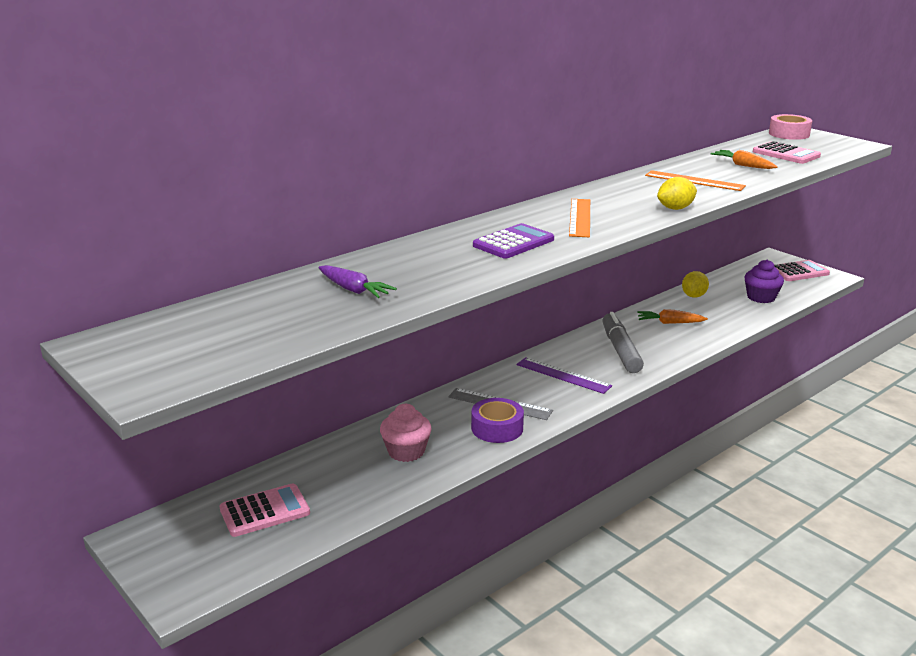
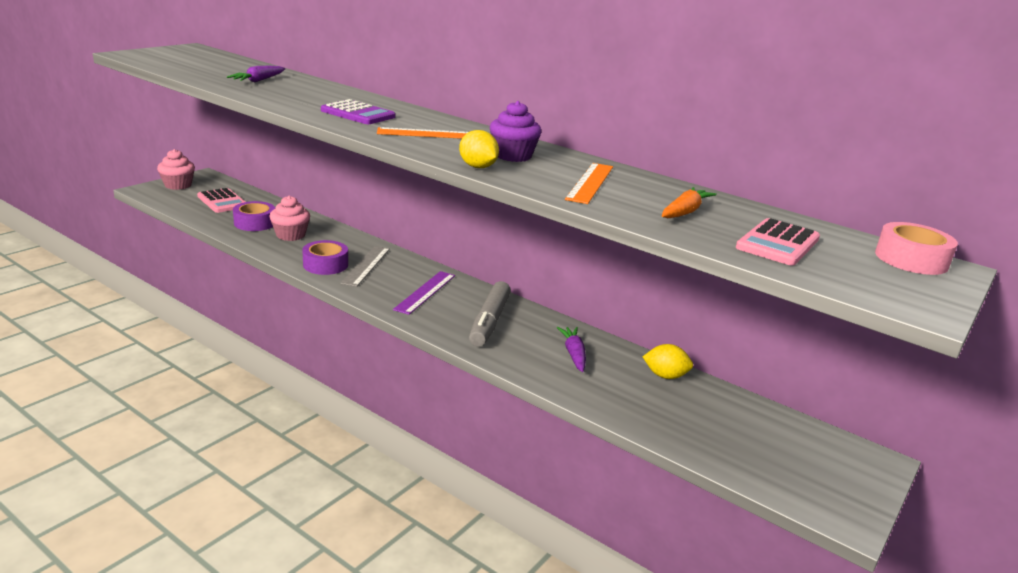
camera: 75 degrees right, 0 degrees up
(171, 561) = (178, 185): none -> pink cupcake
(359, 479) = (255, 223): none -> purple tape
(620, 350) = (489, 322): grey marker -> grey marker turned 120 degrees clockwise
(670, 323) = (574, 354): orange carrot -> purple carrot
(761, 297) = (699, 430): purple cupcake -> purple cupcake (513, 156)
(798, 272) = (833, 480): pink calculator -> none

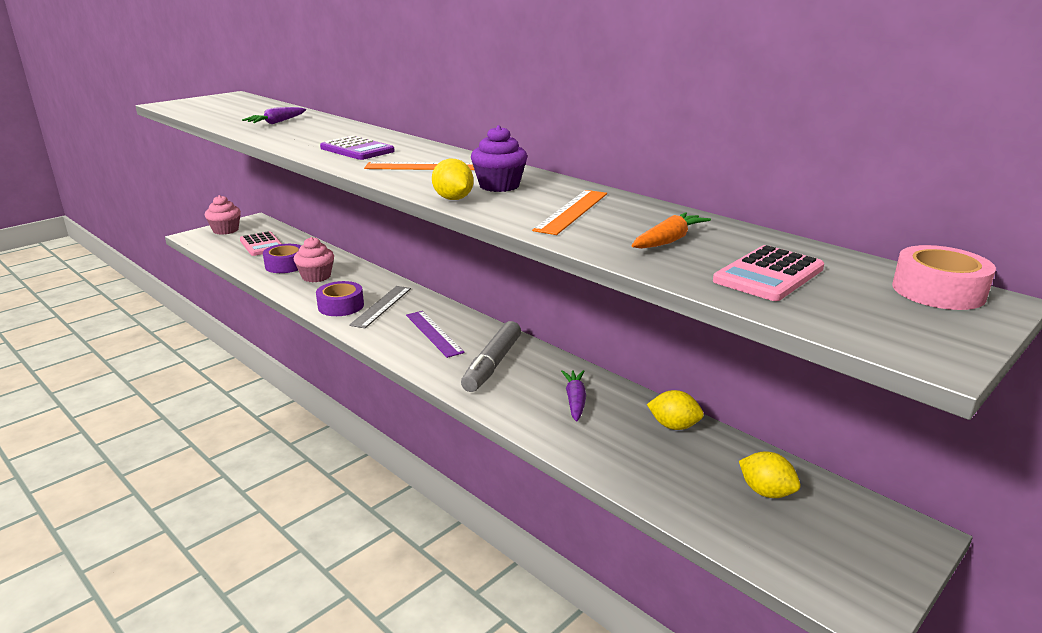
camera: 10 degrees right, 0 degrees up
(425, 292) = (433, 333): purple ruler -> purple ruler turned 60 degrees counterclockwise
(754, 430) = (766, 492): none -> yellow lemon

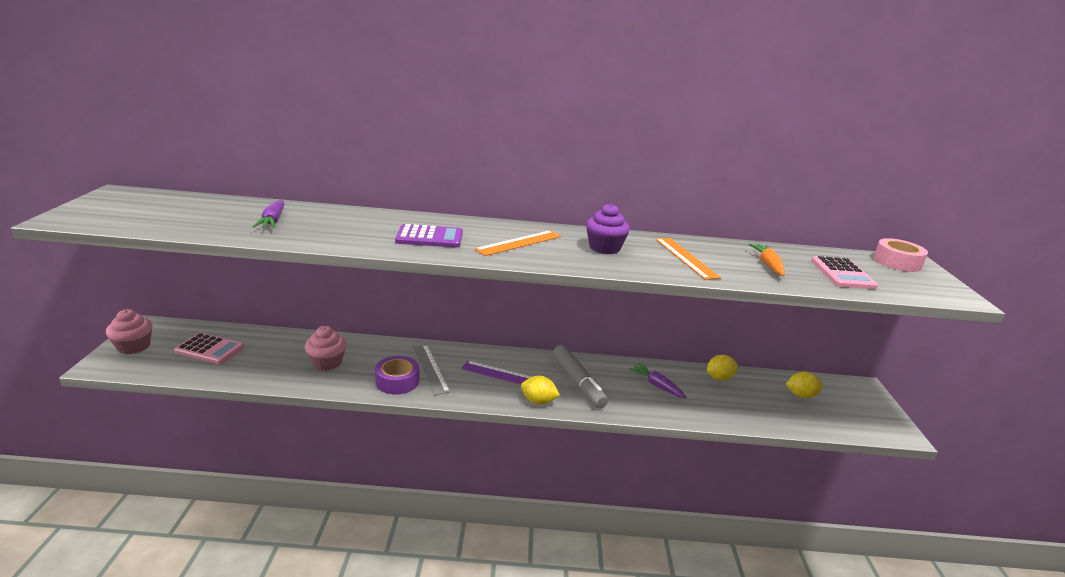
camera: 45 degrees left, 0 degrees up
(285, 265) = (276, 362): purple tape -> none
(453, 199) = (607, 267): yellow lemon -> yellow lemon (538, 401)

